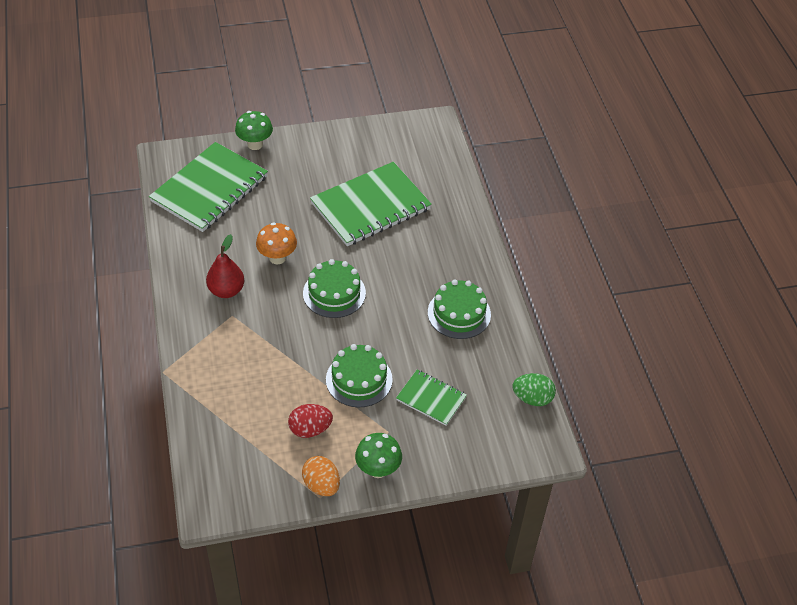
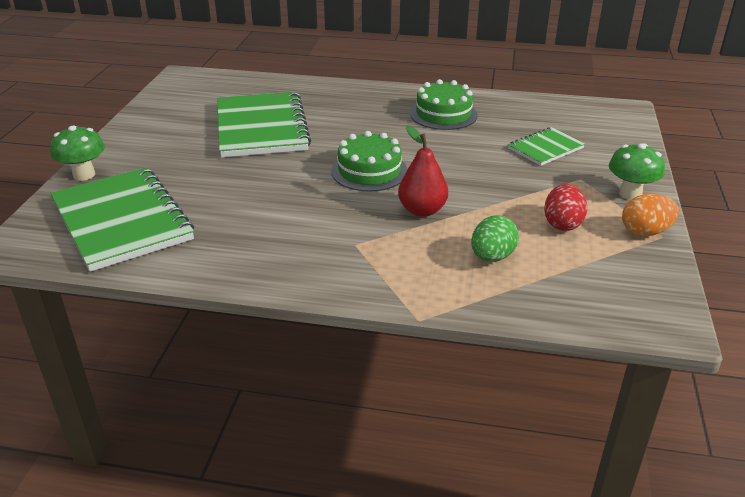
camera: 65 degrees left, 15 degrees down
(226, 290) = (310, 241): red pear -> red pear (422, 210)
(277, 258) = (286, 195): orange mushroom -> none
(359, 379) = (502, 181): green cake -> none
(532, 398) = (564, 104): green egg -> green egg (492, 257)

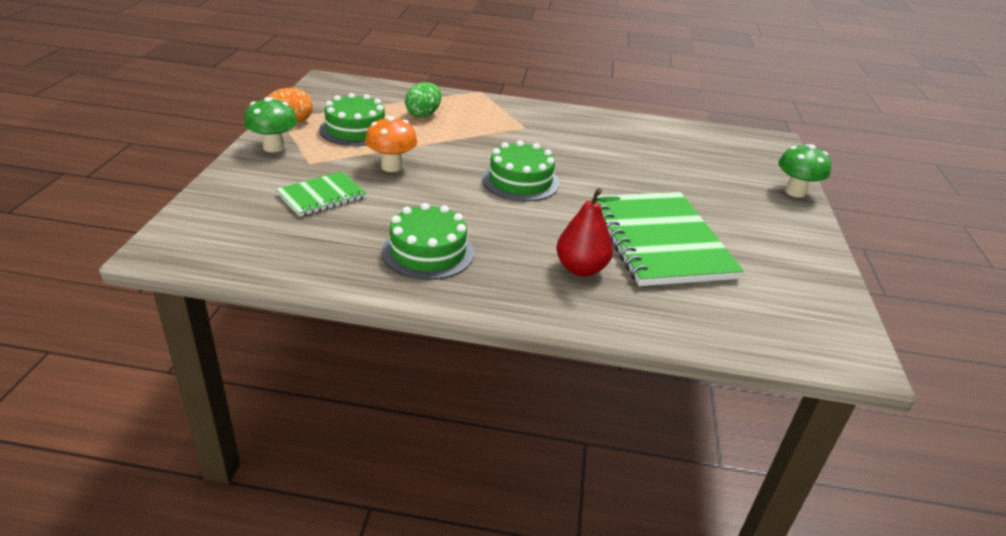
camera: 175 degrees right, 0 degrees up
(122, 220) = (716, 152): green notebook -> none
(422, 210) = (471, 145): red pear -> red pear (581, 269)
(499, 179) = (391, 166): none -> orange mushroom
(562, 224) = (355, 130): red egg -> green cake

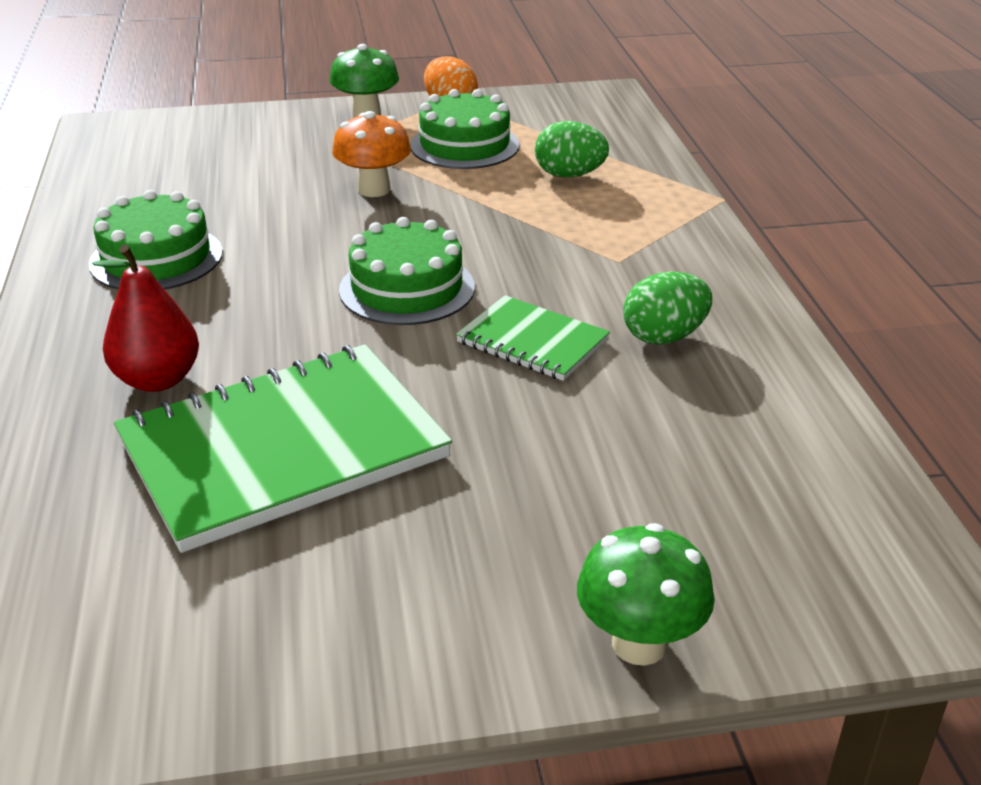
camera: 75 degrees right, 0 degrees up
(322, 196) = (260, 168): green notebook -> green notebook (532, 341)
(598, 136) = (664, 337): none -> green egg

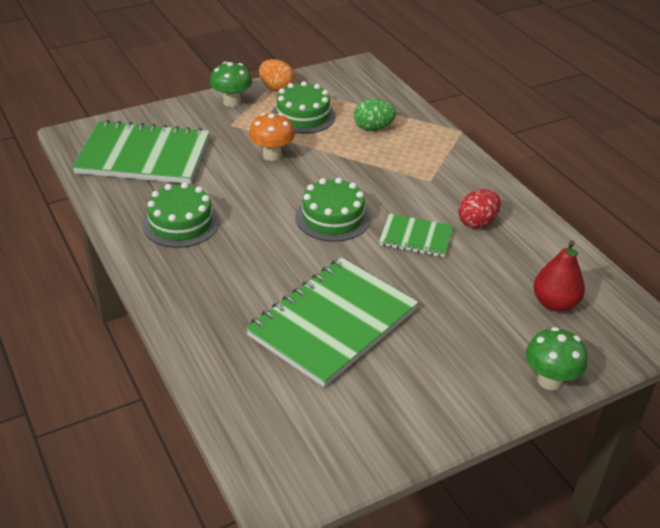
camera: 20 degrees left, 5 degrees up
(158, 380) = (240, 298): red pear -> red pear (554, 303)
(178, 164) = (144, 156): none -> green notebook
(664, 337) = (477, 222): green egg -> red egg

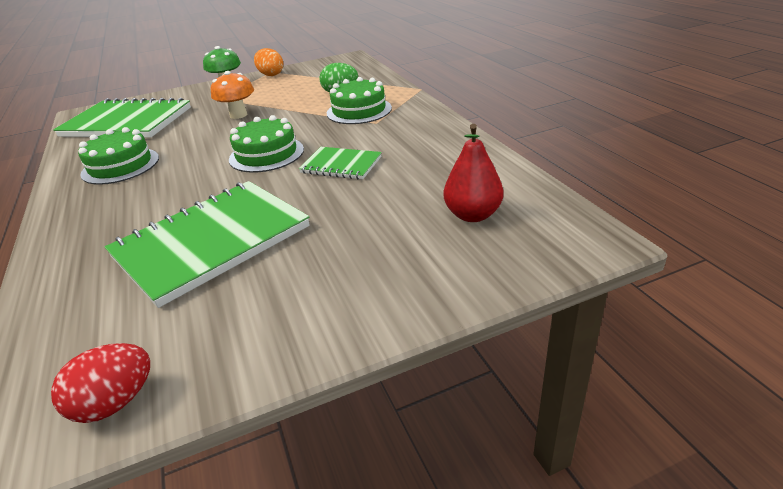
camera: 10 degrees right, 5 degrees down
(303, 116) = (282, 89): green cake -> green cake (359, 110)
(477, 222) = (410, 150): red egg -> red egg (116, 402)
(549, 380) = (443, 295): green mushroom -> none

